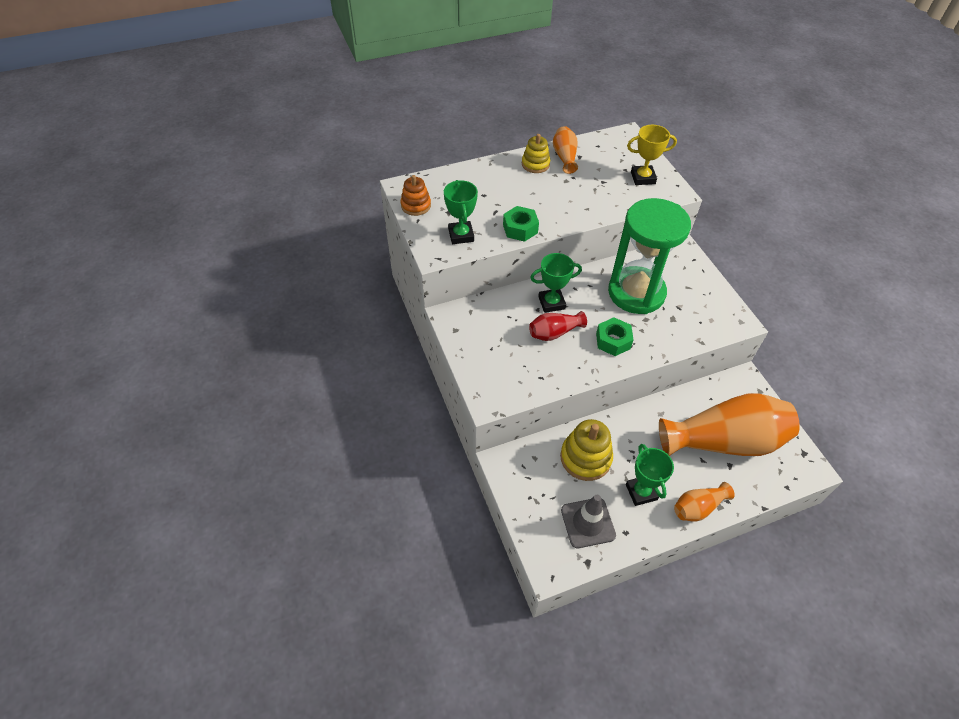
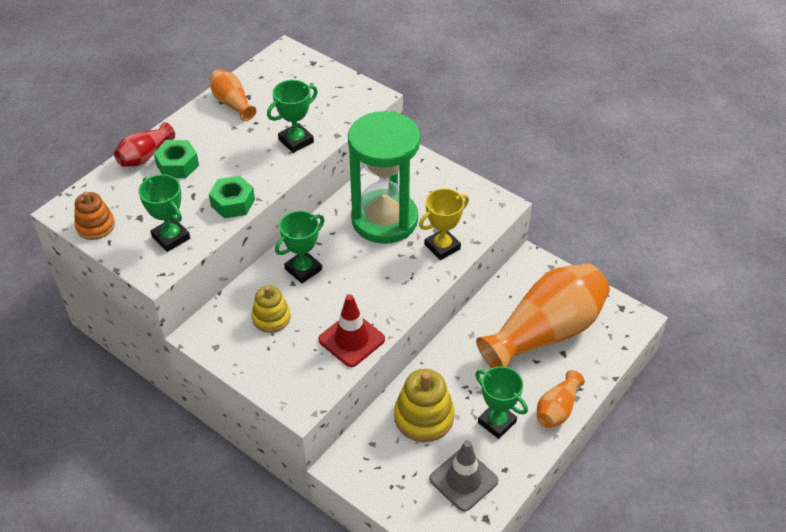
camera: 30 degrees left, 5 degrees down
(535, 164) = (205, 124): yellow stacking toy -> yellow stacking toy (271, 318)
(554, 333) = (325, 300): red vase -> red vase (145, 156)
(556, 371) = (351, 339): none -> red traffic cone
(595, 202) = (296, 141): none -> green trophy
(613, 341) = (390, 280): green nut -> green nut (177, 165)
(643, 178) = (330, 94): yellow trophy -> yellow trophy (442, 247)

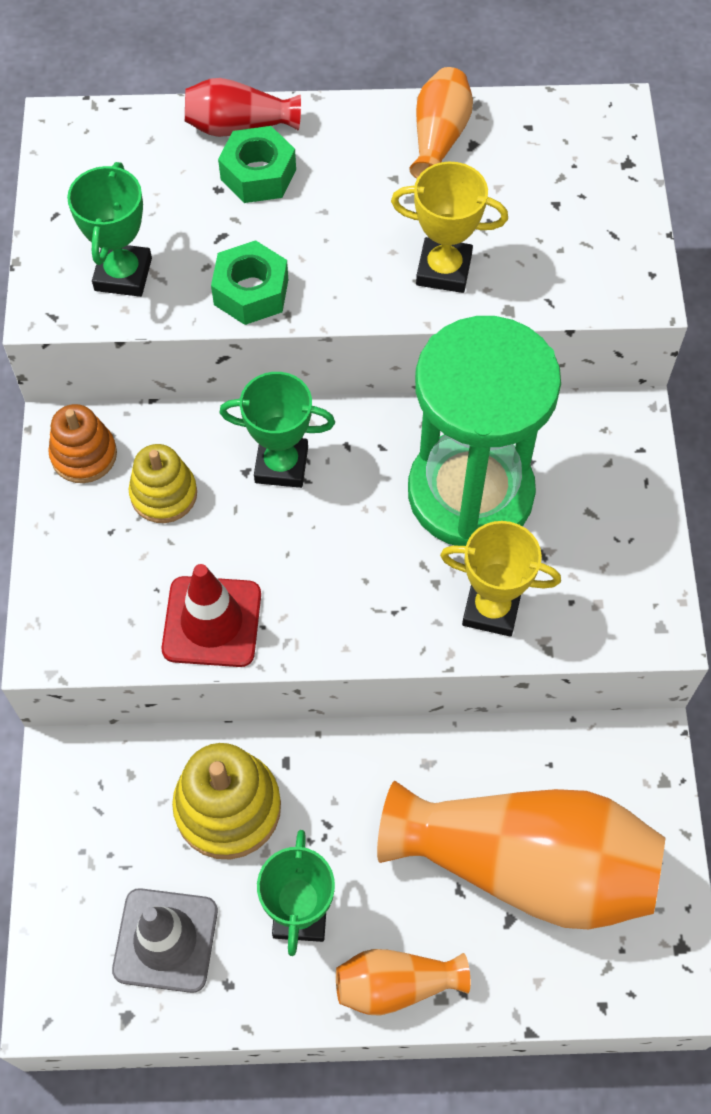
camera: 50 degrees right, 15 degrees up
(95, 226) = (67, 179): orange stacking toy -> orange stacking toy (84, 455)
(296, 141) = (443, 270): green trophy -> yellow trophy

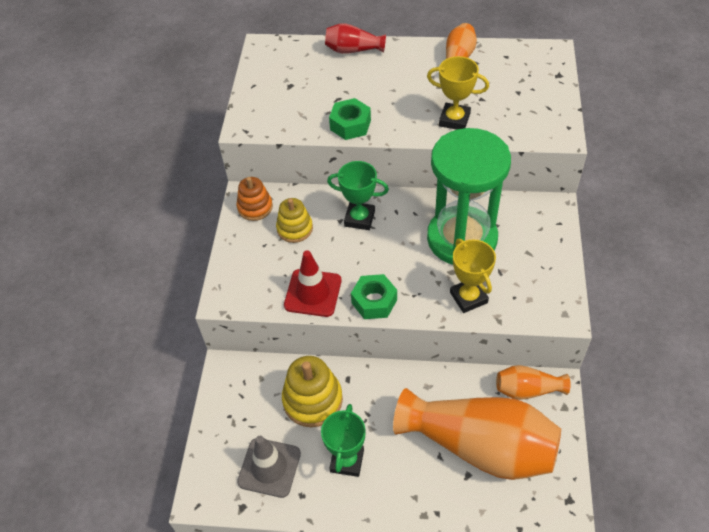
camera: 10 degrees right, 10 degrees down
(123, 274) = (284, 114): green trophy -> none
(258, 174) = (360, 72): green nut -> green nut (374, 301)
(396, 985) = (398, 505): orange vase -> orange vase (527, 390)
(491, 609) = (468, 297): yellow trophy -> yellow trophy turned 45 degrees clockwise

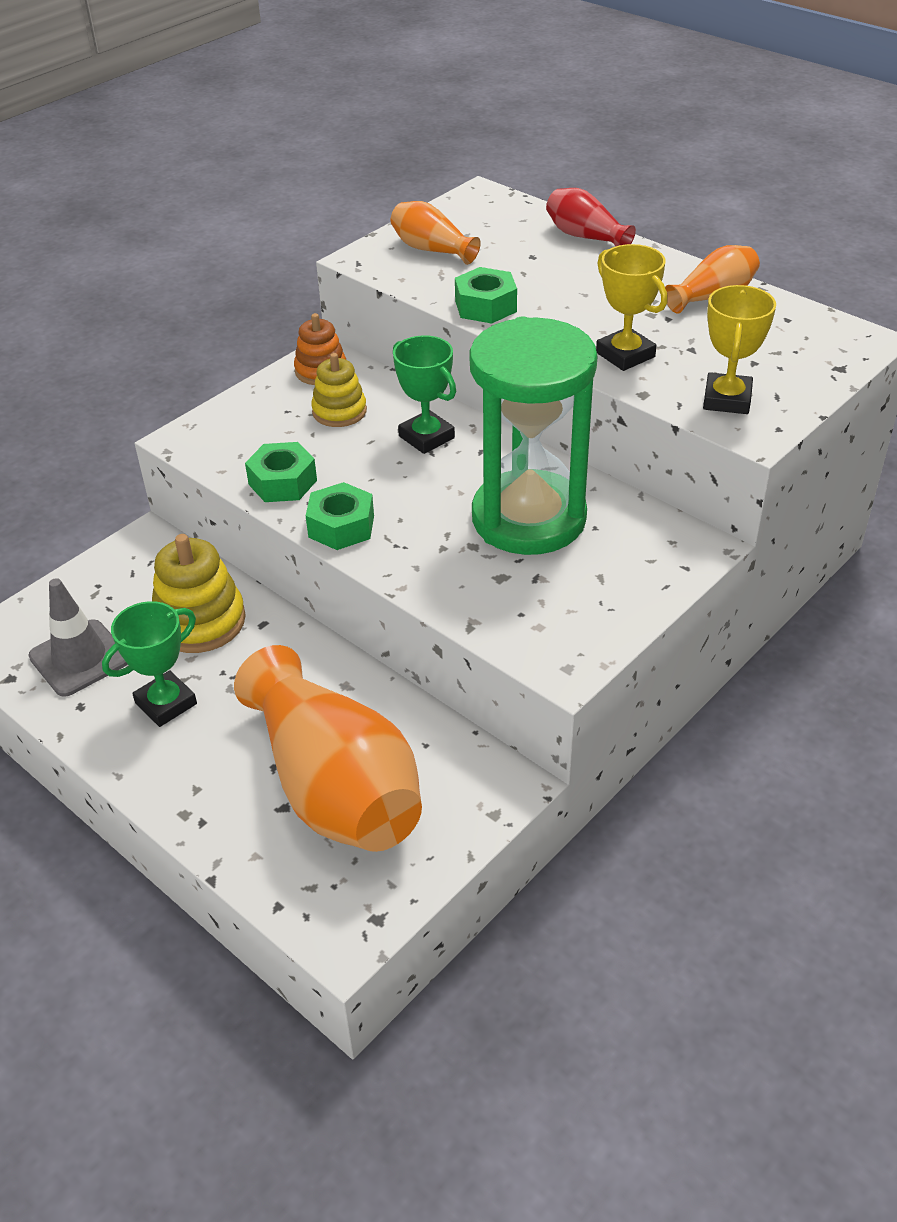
camera: 35 degrees right, 10 degrees down
(313, 293) = (283, 482): red traffic cone -> green nut
(468, 297) = (460, 582): yellow trophy -> yellow trophy (727, 399)
(527, 390) = (467, 764): orange vase -> orange vase (432, 249)

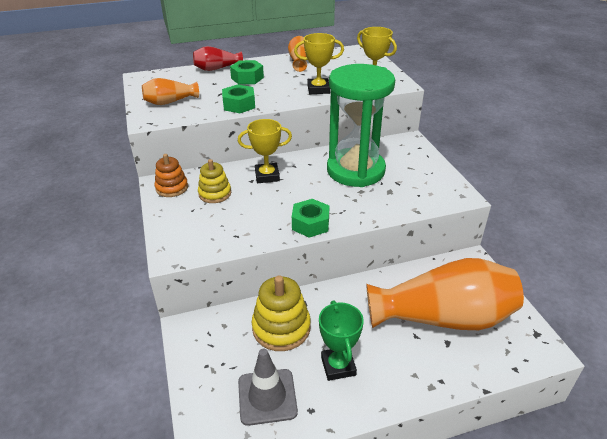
camera: 60 degrees left, 5 degrees down
(283, 482) = (254, 231): green nut -> green nut (247, 78)
(426, 437) = (267, 176): green trophy -> yellow trophy

